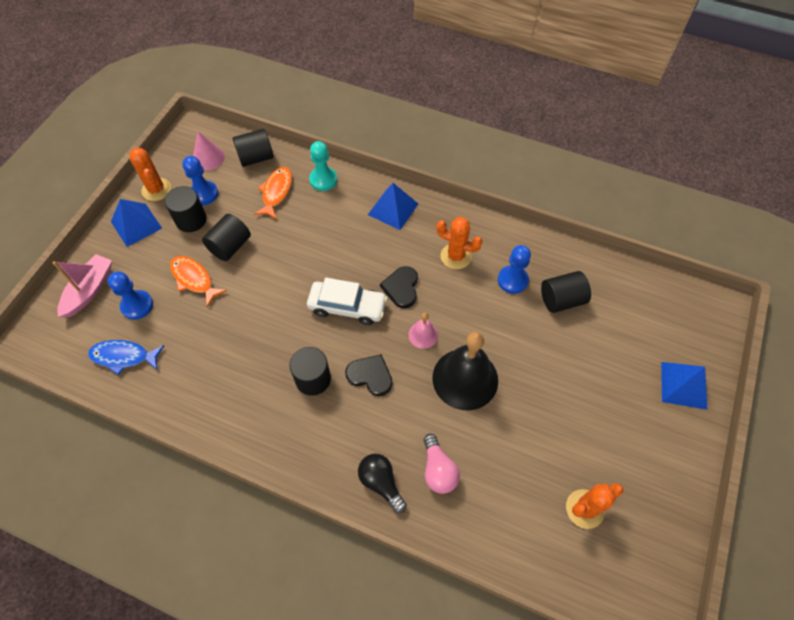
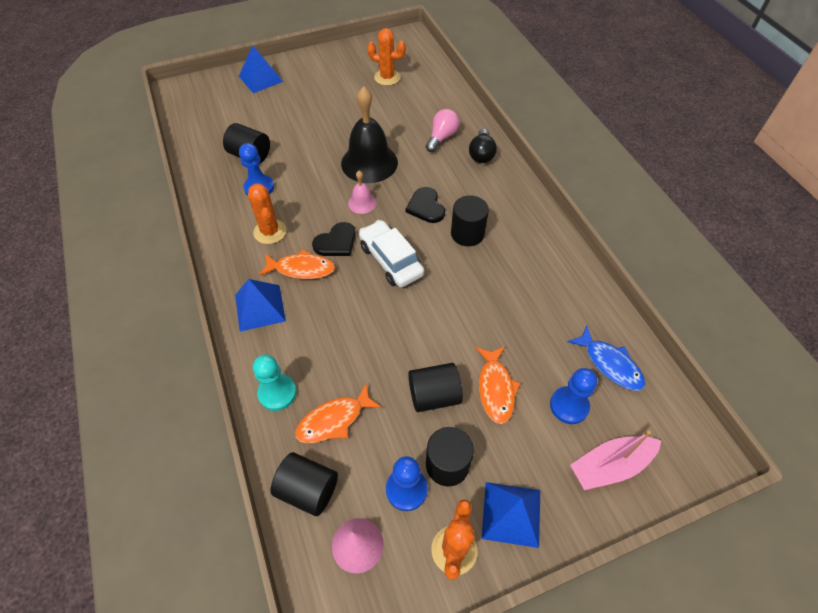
camera: 135 degrees left, 5 degrees down
(400, 250) = (301, 269): none -> orange fish

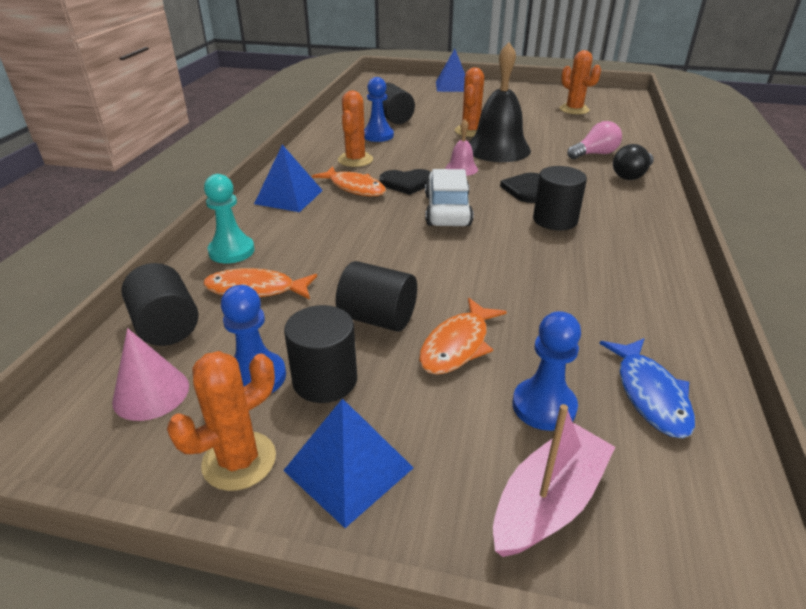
camera: 35 degrees right, 20 degrees down
(330, 146) = (470, 131): none -> orange cactus
(610, 466) = (548, 501): pink boat -> pink boat turned 120 degrees clockwise

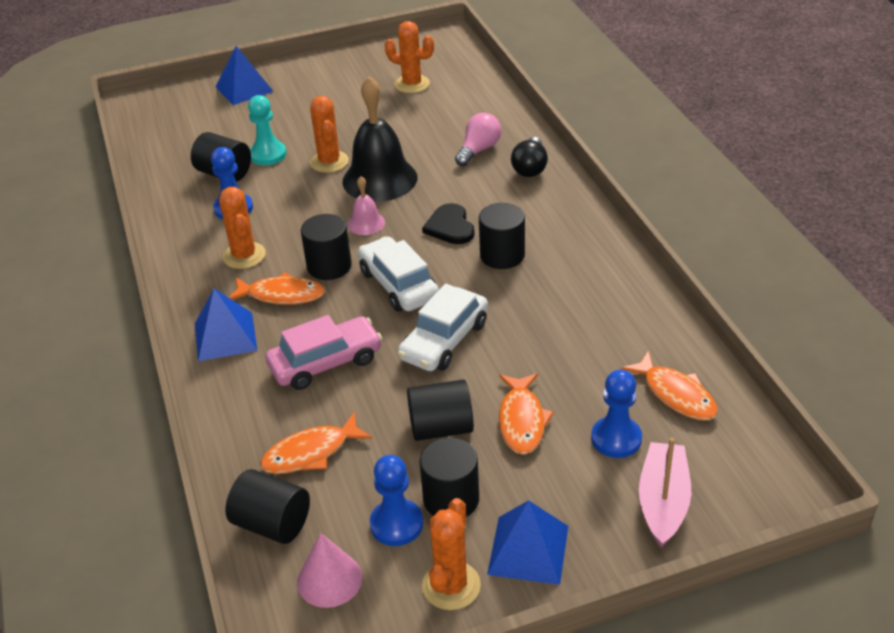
camera: 30 degrees left, 5 degrees up
(231, 251) = (241, 425): turquoise pawn -> turquoise pawn (268, 155)
(337, 237) = (326, 363): none -> pink car
(407, 183) = (329, 266): black heart -> black cylinder
(447, 258) = (444, 340): none -> white car
(650, 394) = (675, 394): blue fish -> orange fish

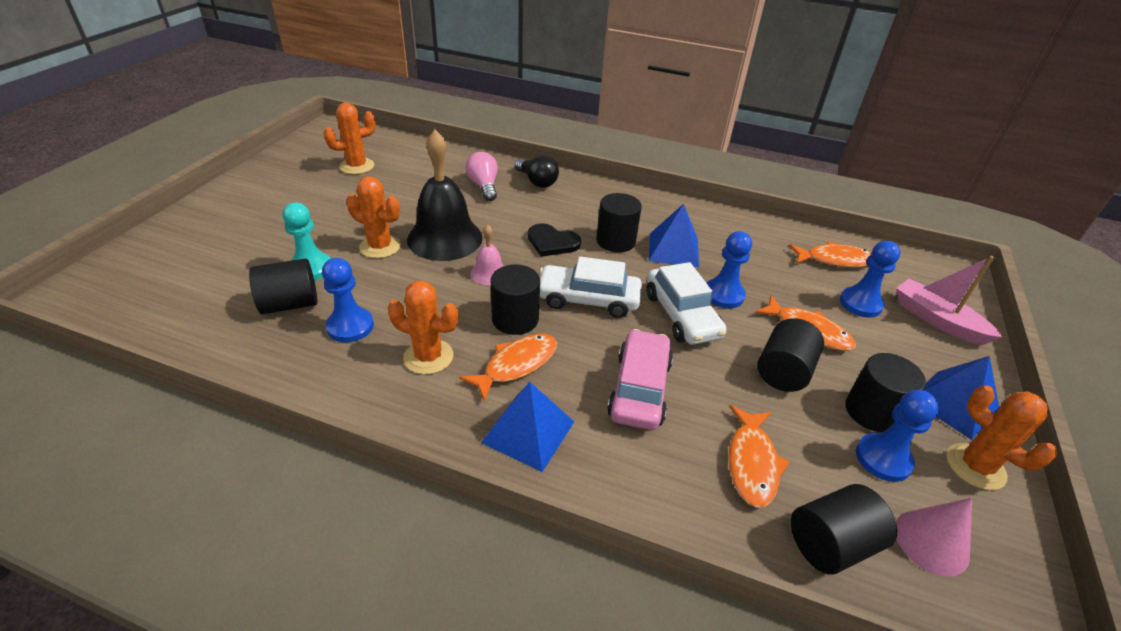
camera: 55 degrees left, 0 degrees up
(244, 89) = (193, 230): blue pyramid -> blue pyramid (673, 249)
(507, 350) = (723, 295): none -> blue pawn

